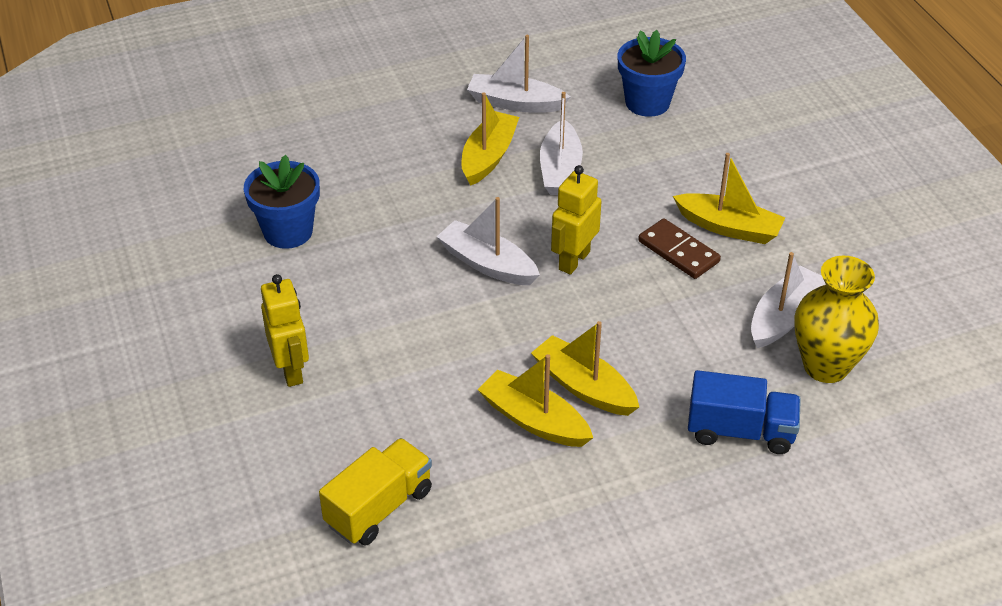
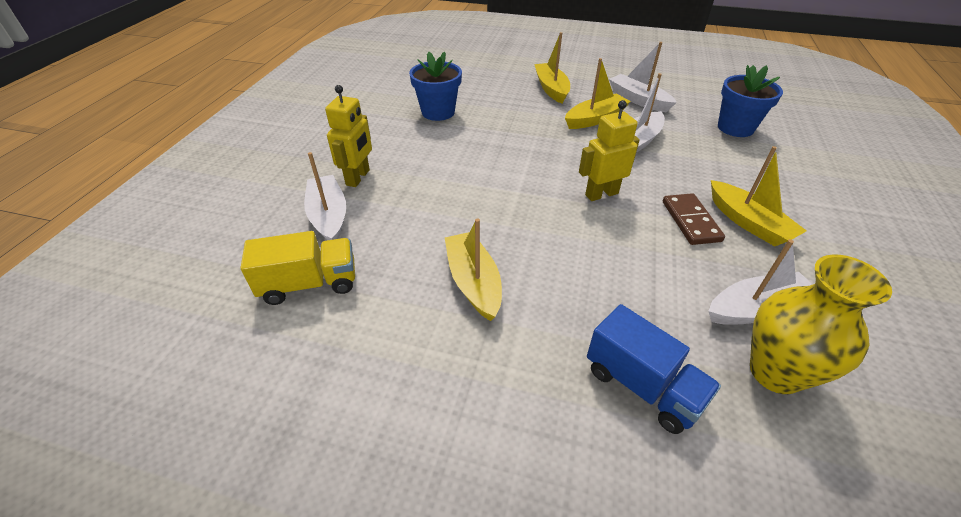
camera: 35 degrees right, 0 degrees up
(487, 264) = (538, 172): white boat -> white boat (328, 216)
(584, 387) = (533, 278): yellow boat -> yellow boat (551, 89)

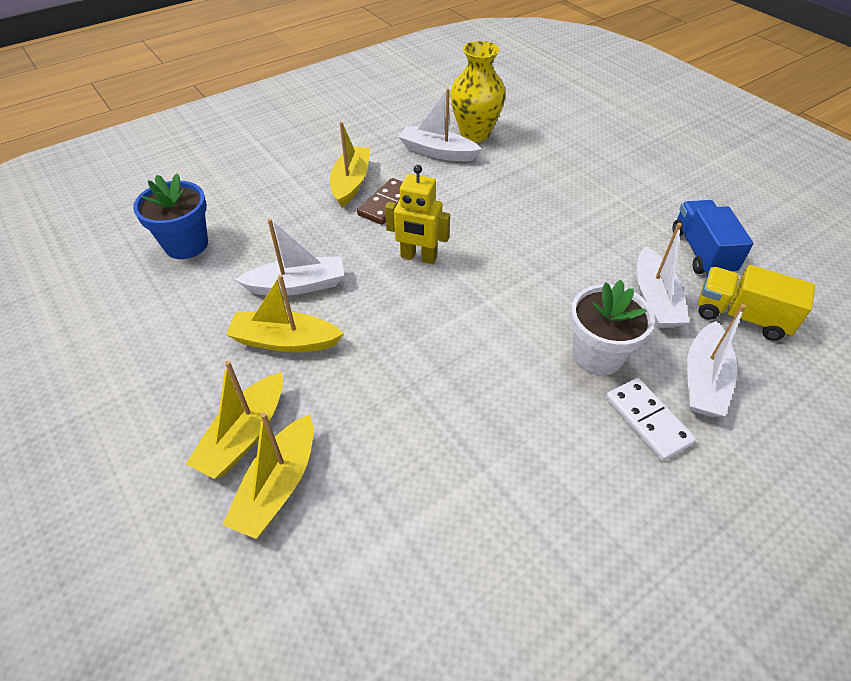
camera: 140 degrees left, 5 degrees up
(358, 177) = (648, 420): yellow robot -> white domino
(413, 196) = (597, 355): none -> white flower pot
(438, 112) = (456, 492): blue flower pot -> none
(473, 282) = (601, 250): yellow boat -> yellow boat (278, 486)
(638, 100) = (189, 338): white boat -> white boat (654, 299)
(642, 386) = (550, 160): blue truck -> blue truck (701, 252)

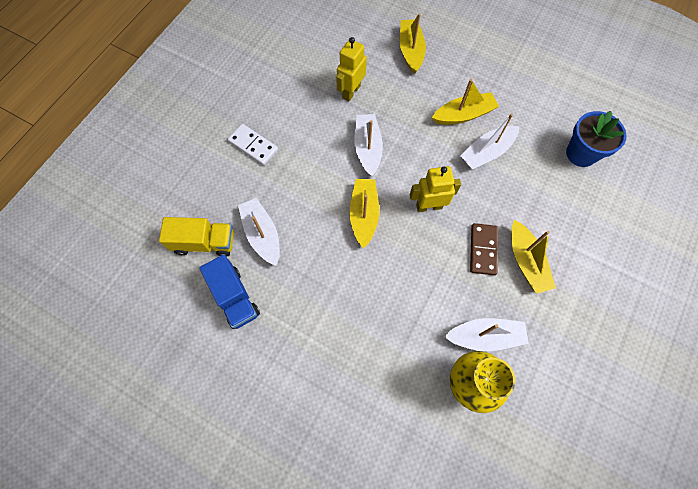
camera: 155 degrees right, 20 degrees up
(244, 435) = (442, 63): yellow boat -> yellow boat (364, 215)
(437, 449) = (351, 91): none -> yellow robot
(597, 355) = (288, 175): white flower pot -> none
(704, 380) = (225, 183): white boat -> white boat (367, 148)

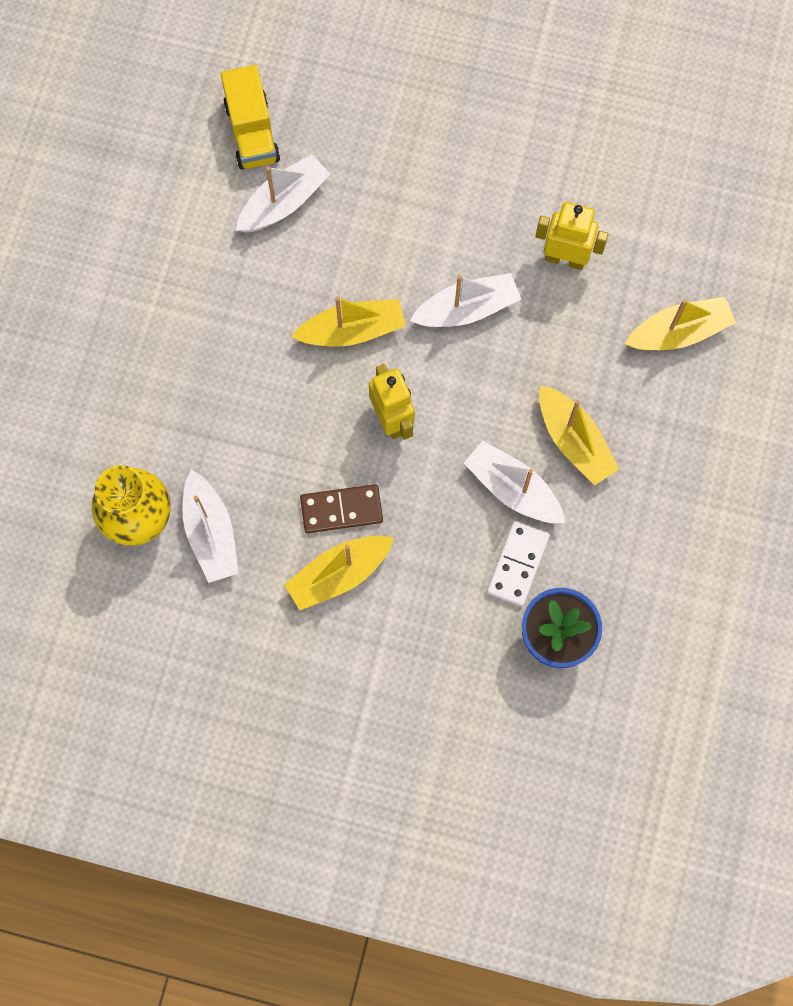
camera: 75 degrees right, 5 degrees up
(234, 297) = (184, 196): blue truck -> none
(253, 146) = (423, 146): white domino -> white domino (517, 564)

